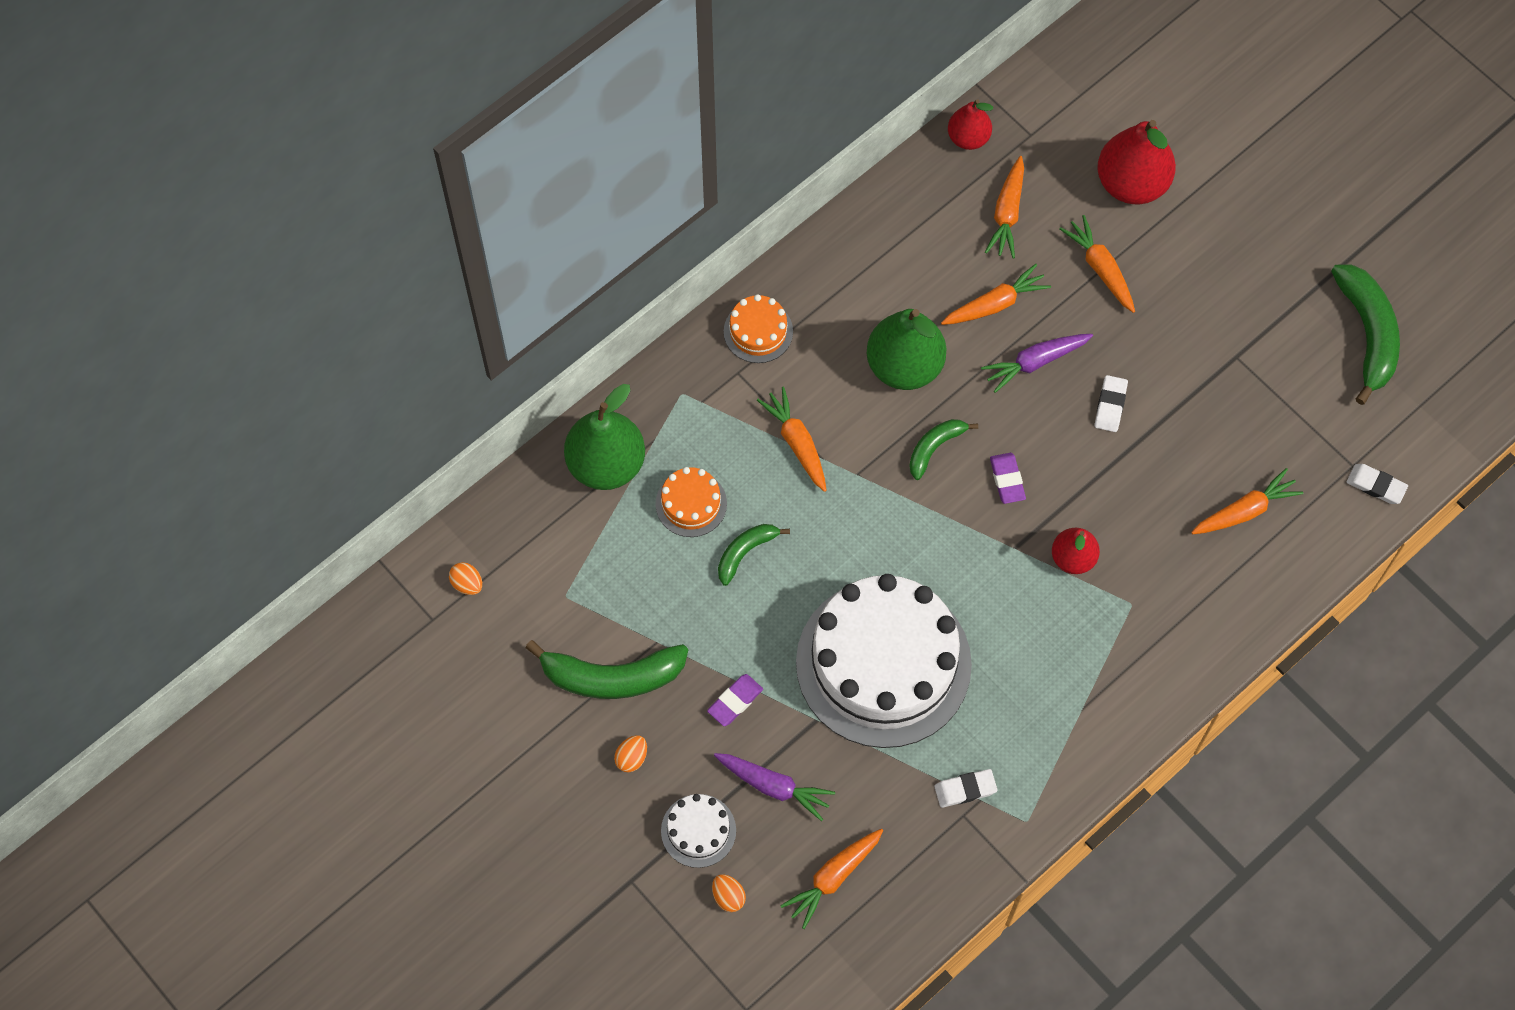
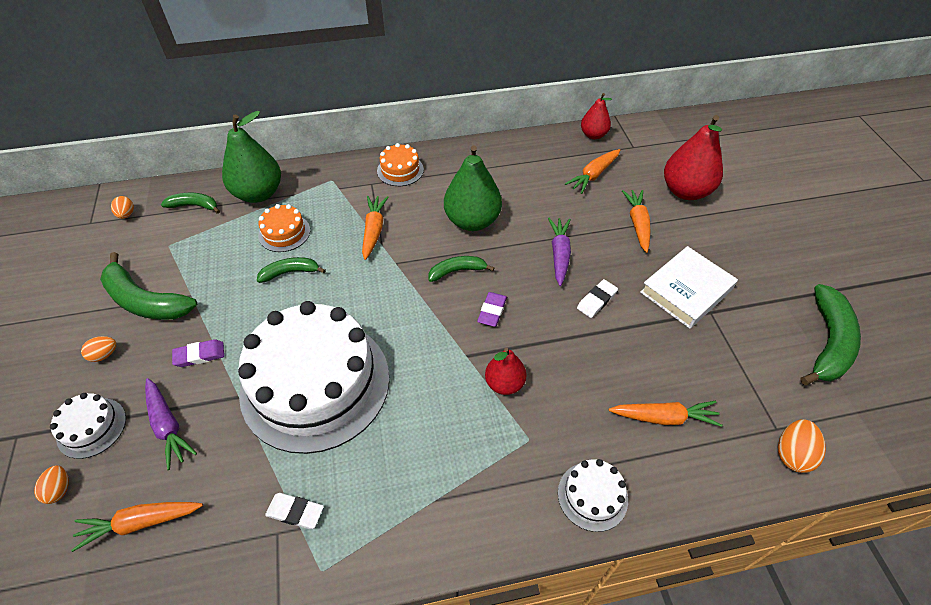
camera: 30 degrees right, 15 degrees down
(541, 525) = (194, 206): none -> green banana
(995, 304) = (554, 214): orange carrot -> none
(1035, 362) = (559, 254): purple carrot -> purple carrot turned 90 degrees clockwise
(1199, 341) = (686, 291): none -> white book
(1218, 626) = (592, 496): none -> white cake
(1376, 485) = (792, 454): white eraser -> orange egg

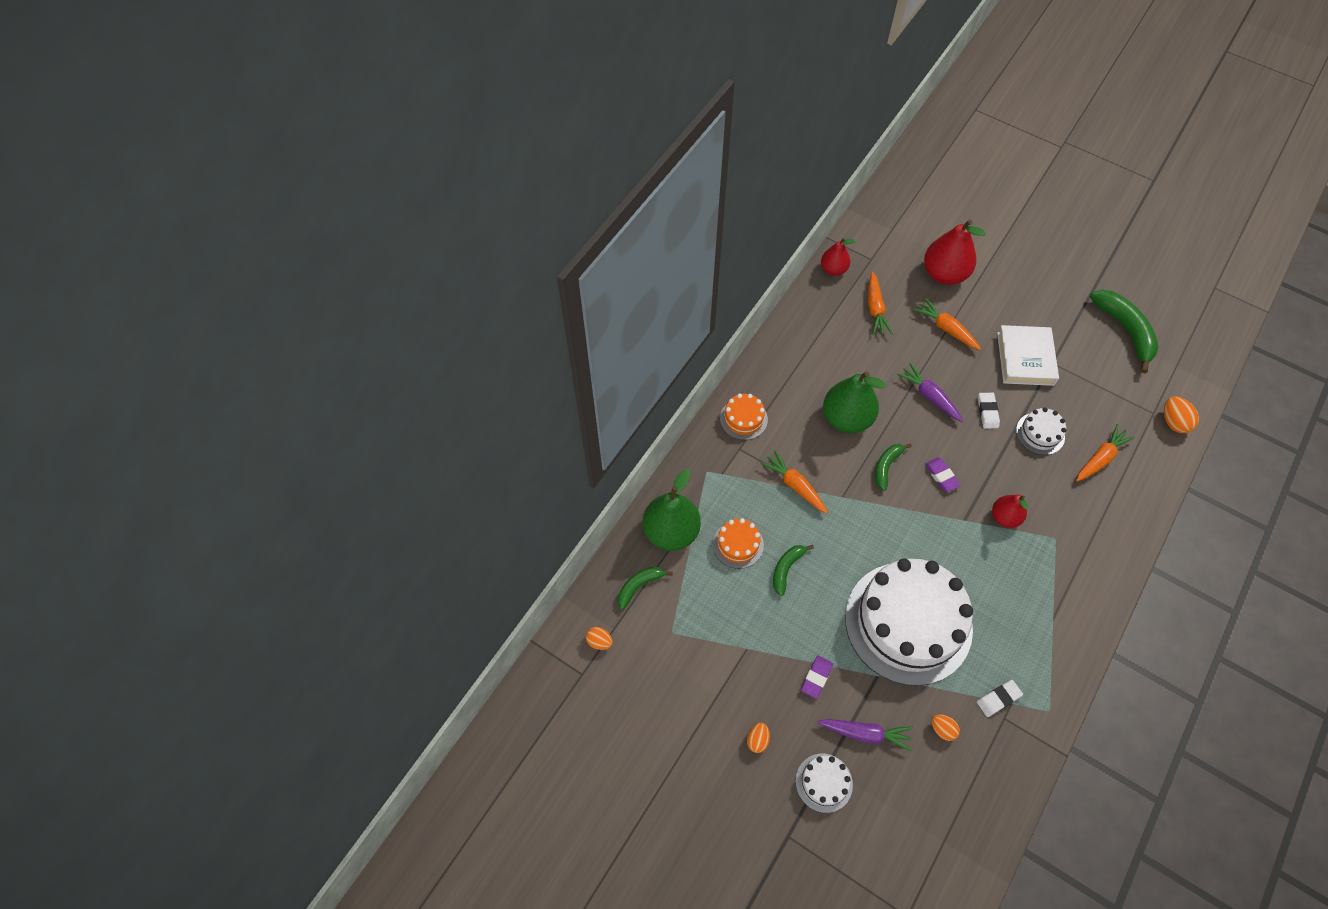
camera: 45 degrees left, 10 degrees up
(59, 489) = (863, 828): orange egg -> orange egg (942, 729)
(140, 523) = (932, 792): orange carrot -> none
(145, 301) = (724, 683): green banana -> none
(592, 496) = (1117, 538): white cake -> white cake (1040, 433)

